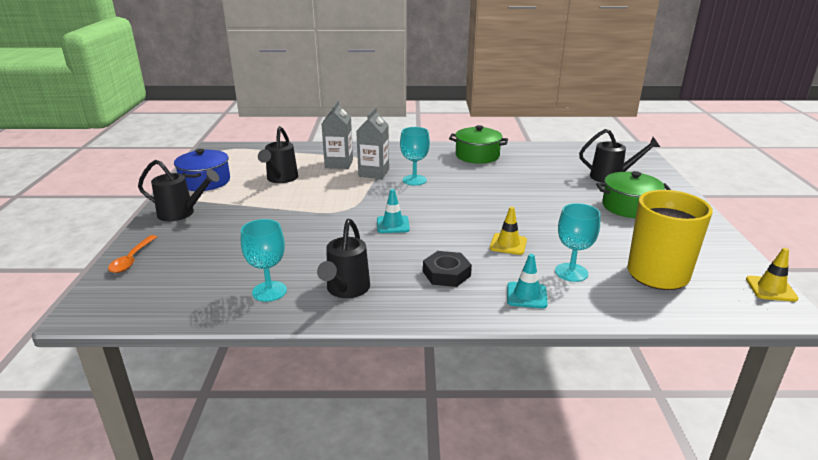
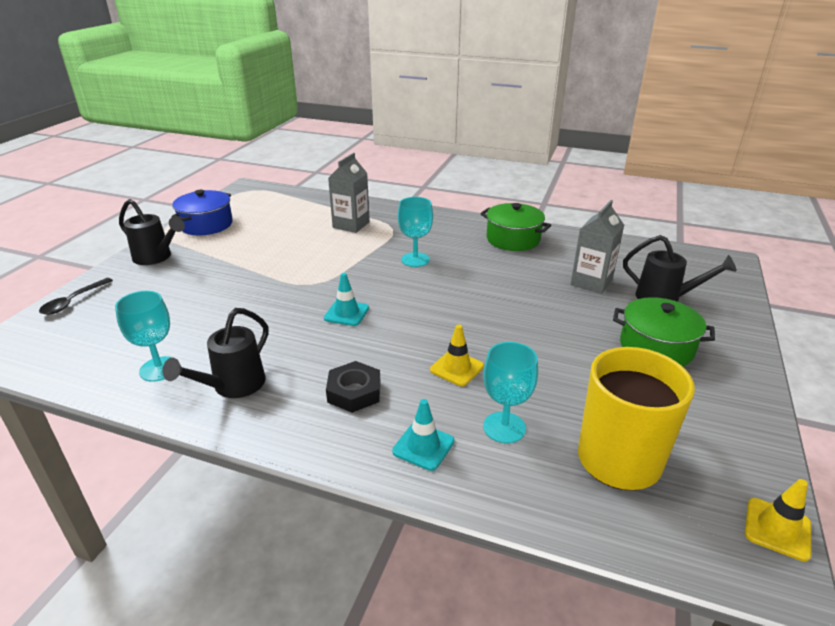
camera: 20 degrees right, 5 degrees up
(132, 259) = (73, 301): orange spoon -> black spoon
(281, 179) = (279, 233): black watering can -> none
(374, 173) = (378, 242): grey carton -> grey carton (591, 282)

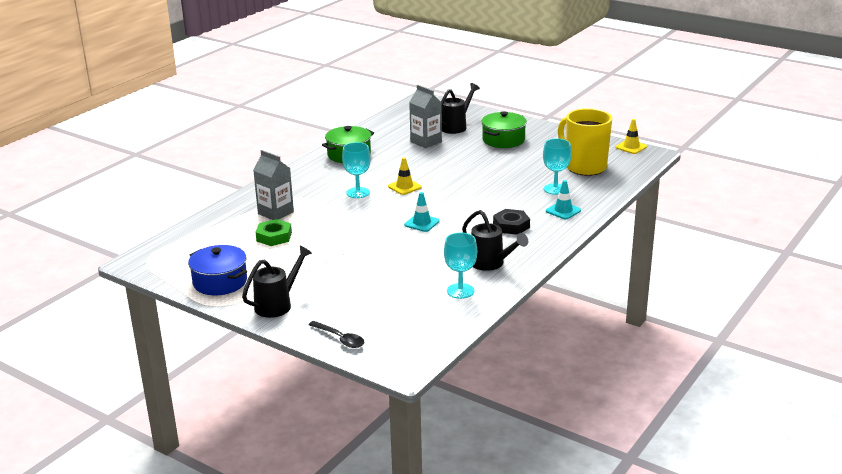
camera: 75 degrees left, 5 degrees down
(298, 233) = (274, 237): none -> green nut
(456, 368) = (500, 194): yellow traffic cone -> yellow traffic cone (404, 187)

